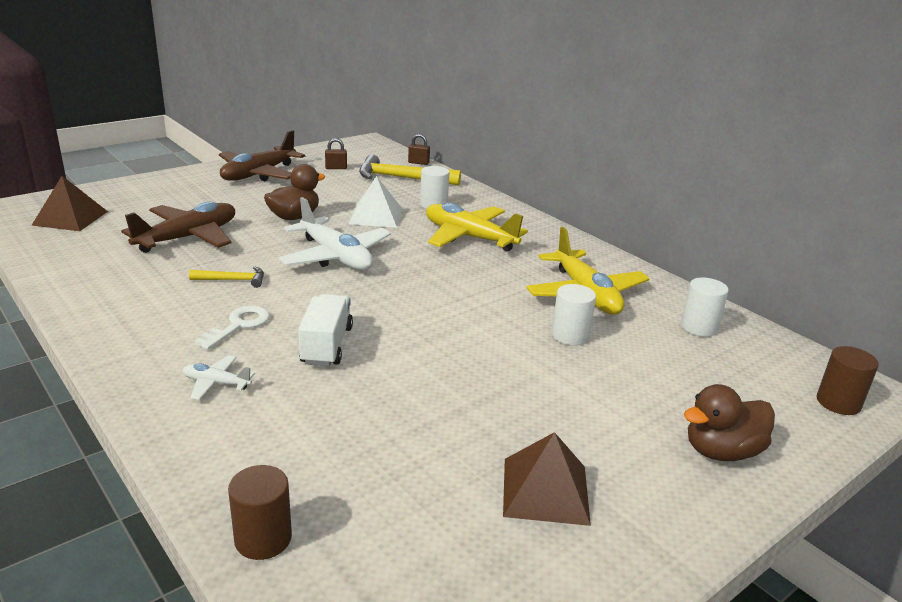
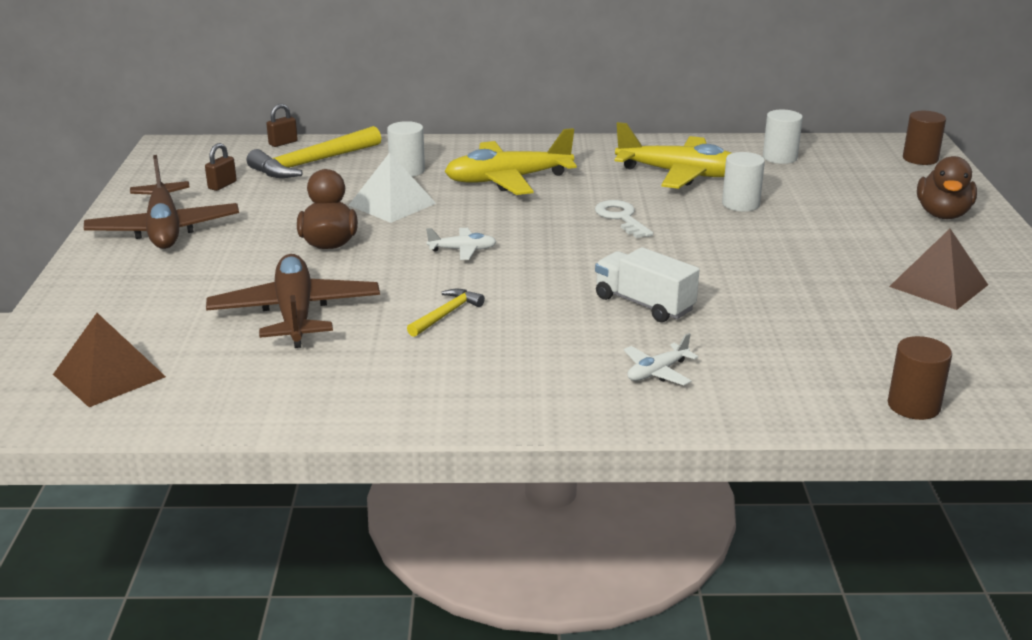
camera: 50 degrees left, 0 degrees up
(238, 325) = (554, 335): white key -> white key (621, 218)
(335, 256) = (462, 250): white plane -> white plane, size x0.46

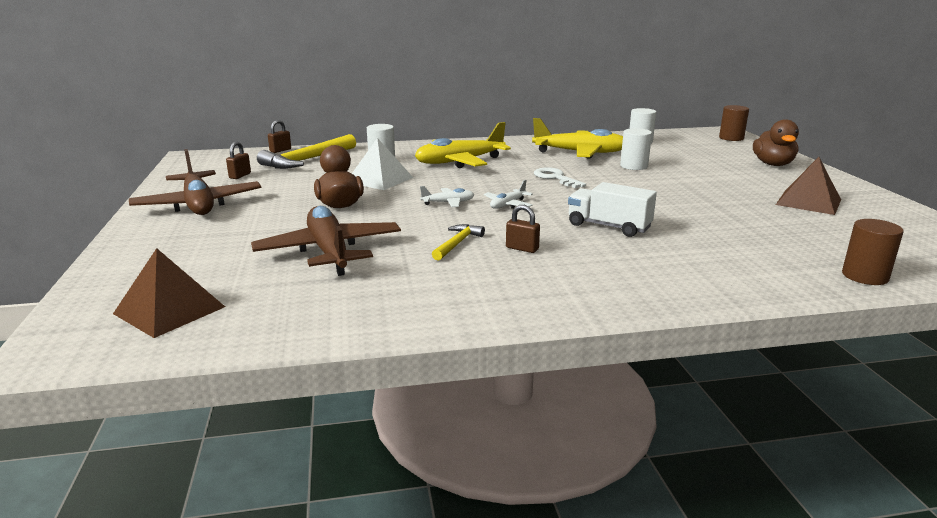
camera: 10 degrees left, 5 degrees down
(519, 328) = (522, 248): none -> brown padlock
(657, 372) = (651, 269): white plane -> white plane (508, 205)

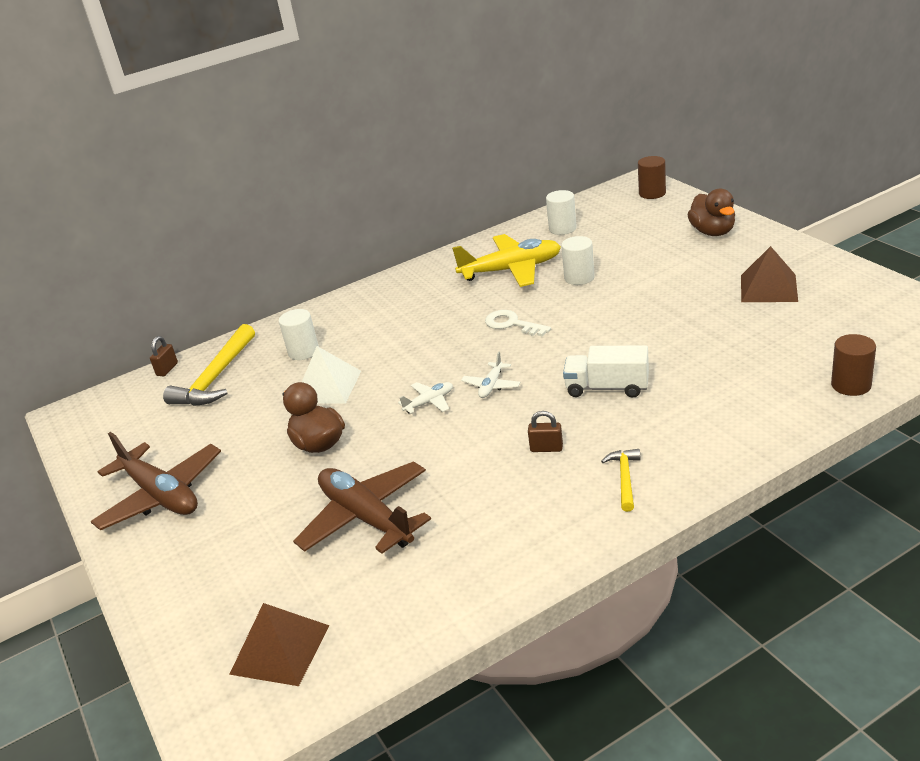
camera: 15 degrees left, 10 degrees up
(240, 176) = (161, 431): brown padlock -> none
(457, 243) = (481, 462): yellow hammer -> yellow hammer (625, 478)
(459, 162) = (392, 327): yellow plane -> none

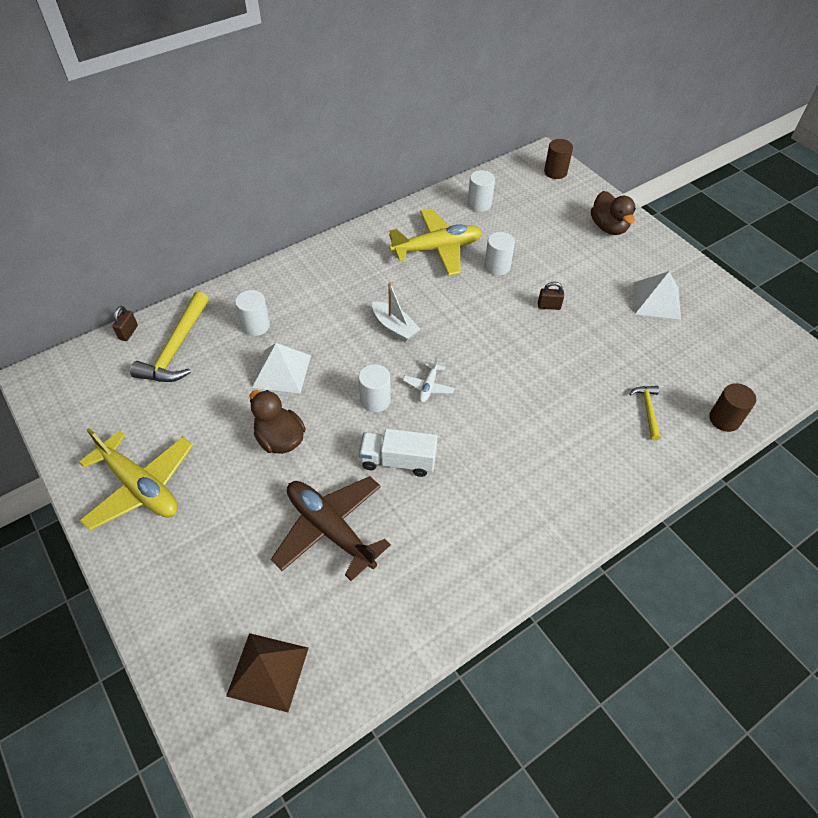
camera: 10 degrees left, 20 degrees up
(161, 495) = (140, 487): brown plane -> yellow plane
(429, 402) = (375, 400): white plane -> white cylinder
(457, 339) = (395, 327): none -> white boat
(512, 324) = (441, 315): white key -> none
(546, 448) = (480, 464): brown padlock -> brown padlock (549, 306)
(607, 388) = (527, 400): white truck -> white truck (398, 461)
(625, 478) = (547, 505): yellow hammer -> yellow hammer (647, 410)
(768, 288) = (656, 300): brown pyramid -> white pyramid

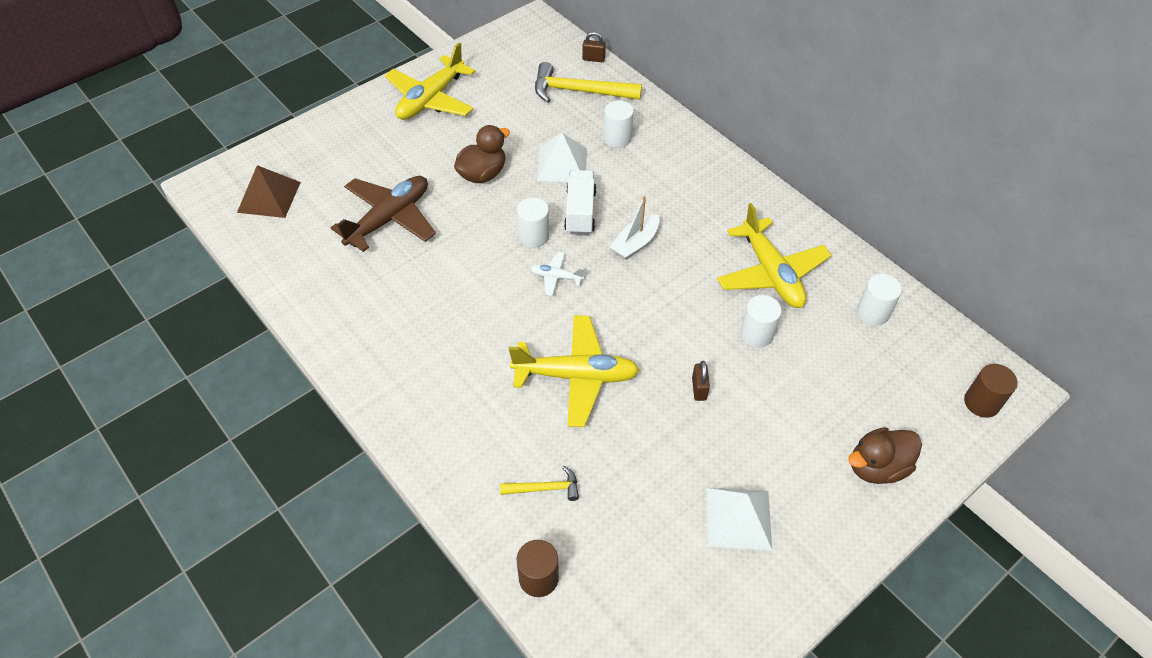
camera: 85 degrees right, 0 degrees up
(398, 461) = (462, 259): white truck -> white truck (580, 212)
(538, 381) = (576, 376): none -> yellow plane

